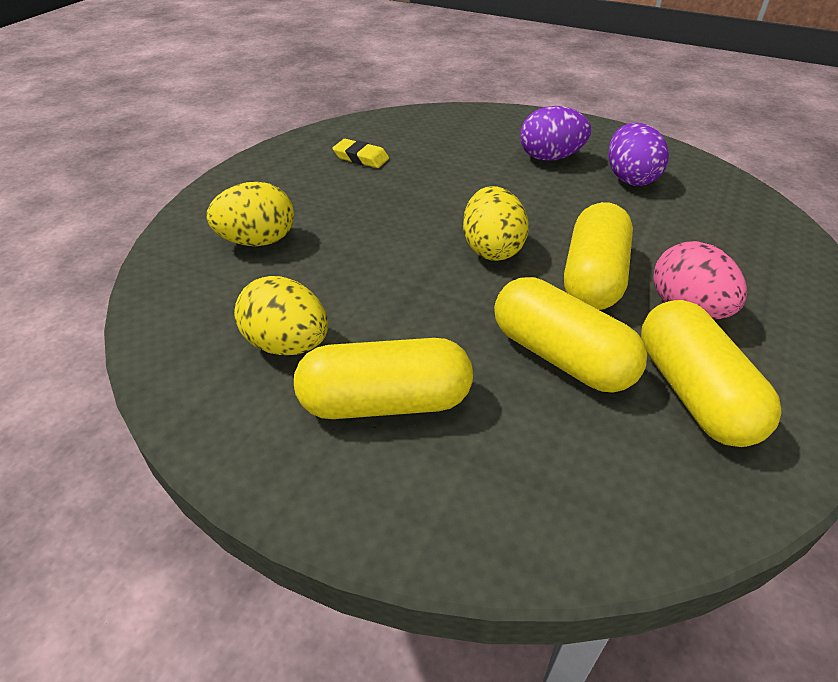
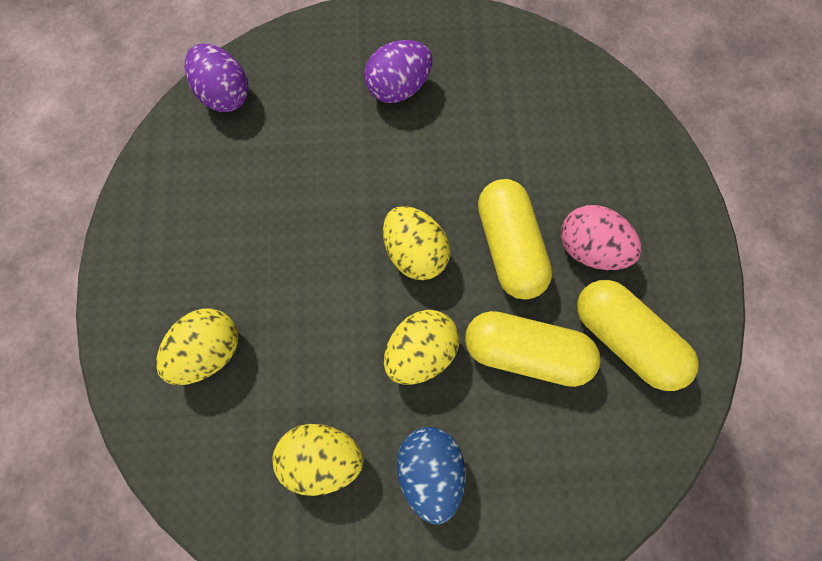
camera: 30 degrees left, 30 degrees up
(361, 158) = (222, 176): yellow eraser -> none
(385, 401) = (430, 469): yellow capsule -> blue egg
(446, 312) = (420, 351): none -> yellow egg
(630, 178) = (481, 89): purple egg -> purple egg (225, 95)

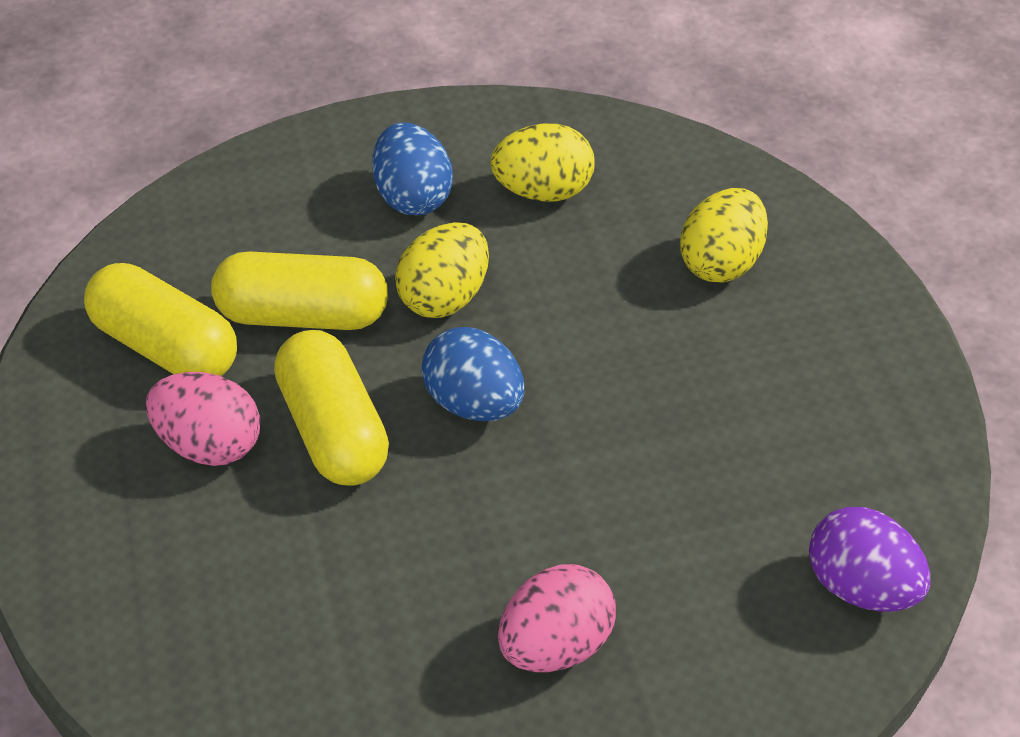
camera: 170 degrees right, 25 degrees down
(398, 88) = (555, 646): purple egg -> pink egg
(415, 253) = (474, 404): yellow egg -> blue egg

